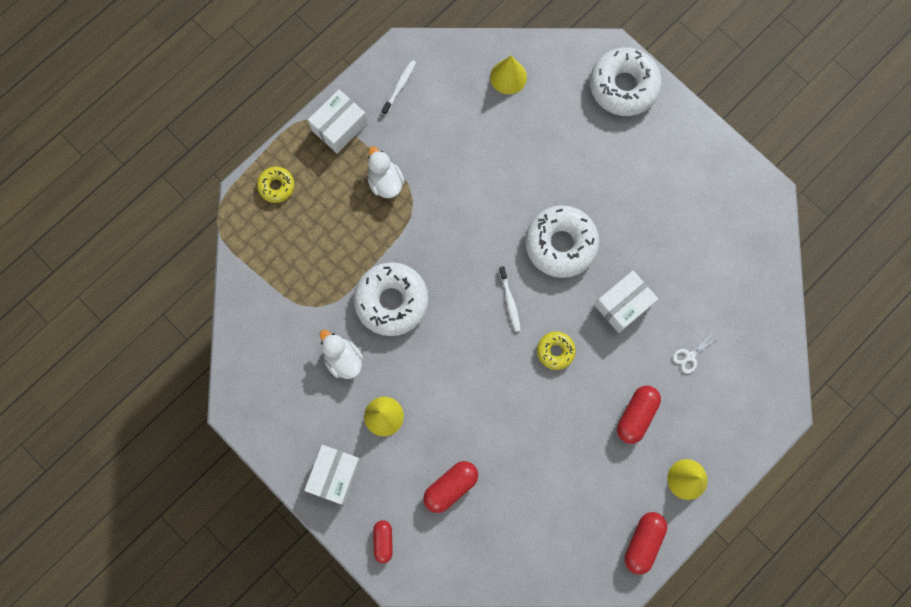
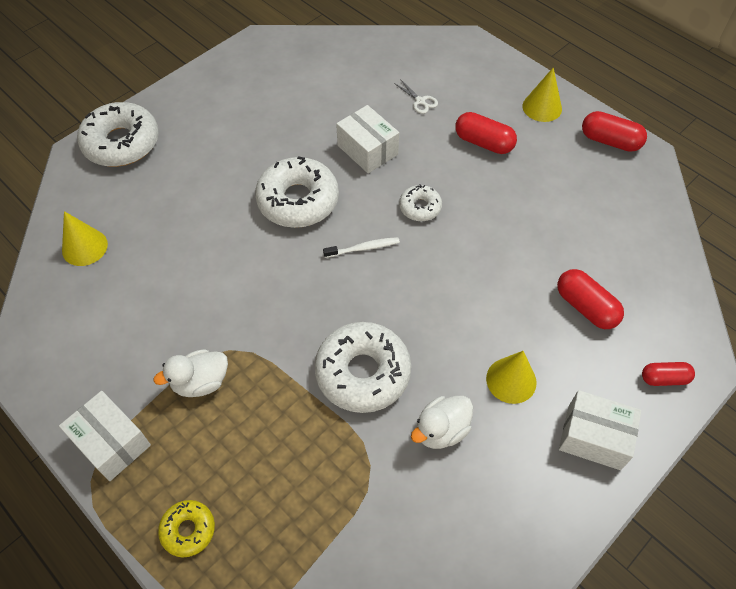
camera: 90 degrees left, 20 degrees down
(399, 86) = (69, 366): white toothbrush -> none
(555, 351) = (420, 207): yellow donut -> white donut

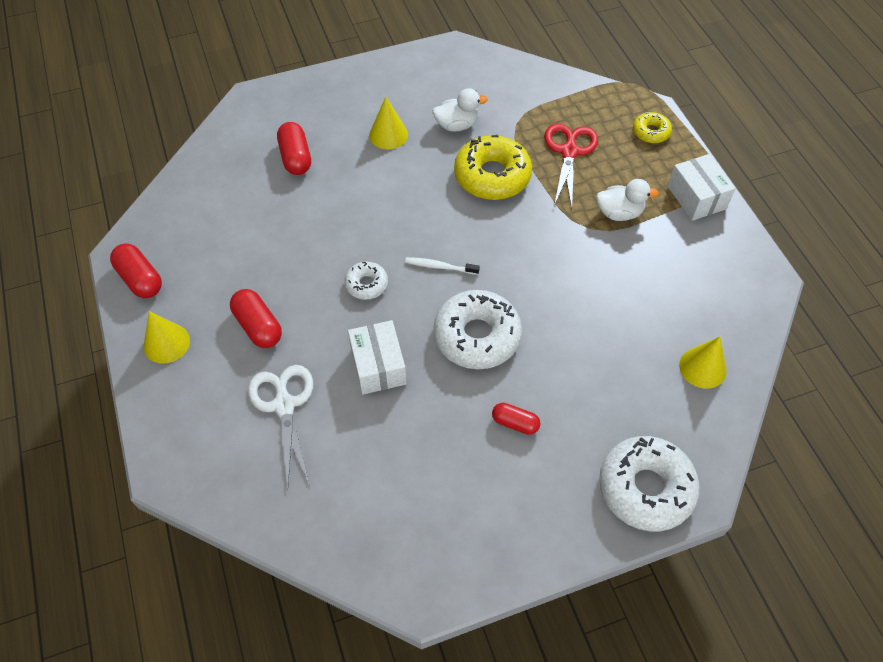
camera: 155 degrees left, 0 degrees up
(286, 448) = (569, 152): none -> red scissors
(363, 373) = (492, 176): white donut -> yellow donut
(420, 101) = (284, 405): white scissors -> white scissors, size x2.06
(594, 437) = (360, 88): white box -> none
(664, 378) = (284, 100): red capsule -> red capsule (515, 423)

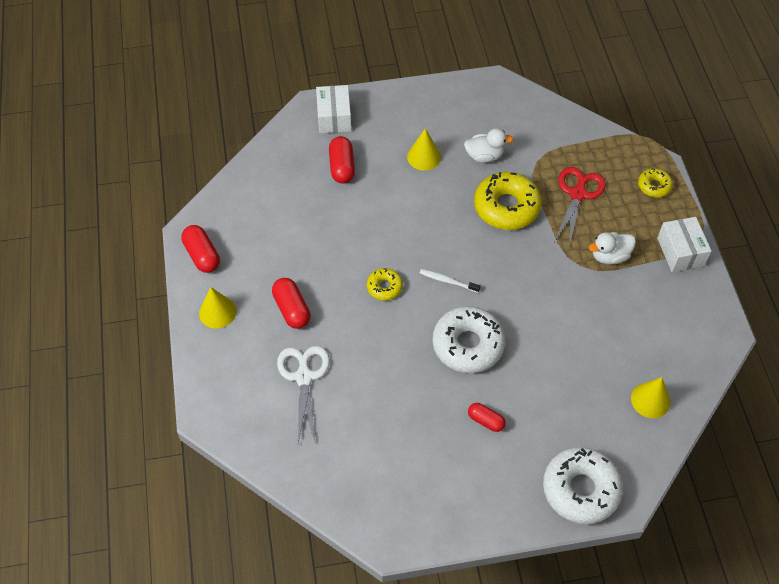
camera: 10 degrees right, 0 degrees up
(366, 284) = (384, 287): white donut -> yellow donut
(378, 366) = (383, 357): white box -> white box (334, 117)
(619, 213) = (609, 256): white duck -> white duck turned 150 degrees clockwise

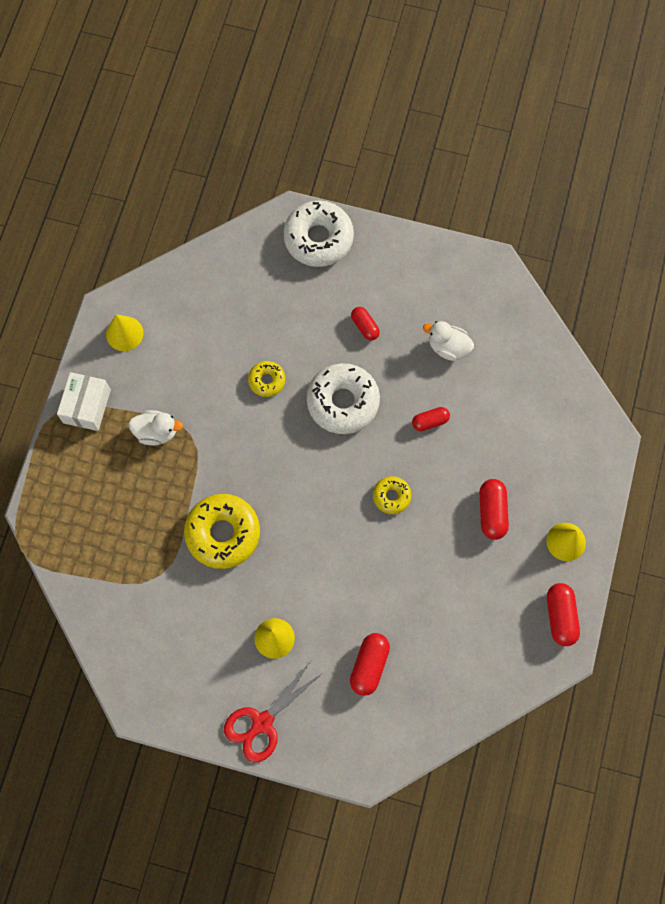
camera: 155 degrees left, 15 degrees up
(304, 377) = (507, 436): white scissors -> none
(334, 117) = (347, 742): white box -> none
(381, 361) = (430, 421): none -> red capsule
(447, 281) = (327, 475): white toothbrush -> none
(484, 156) = (209, 608): white duck -> white duck (448, 347)
(578, 194) = (142, 515): red scissors -> red scissors (262, 722)
(650, 400) = (213, 283): yellow cone -> yellow cone (124, 333)
(654, 186) = (59, 490): yellow donut -> yellow donut (267, 380)

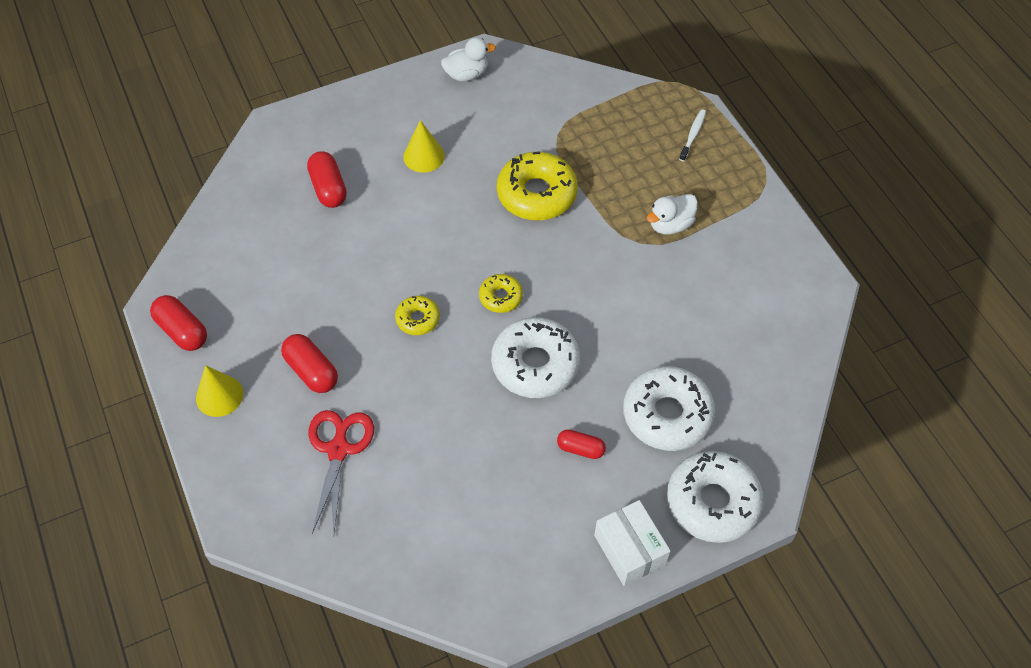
camera: 140 degrees right, 15 degrees down
(62, 493) = (693, 135): none -> white toothbrush
(87, 406) = (748, 203): white box -> white box (629, 550)
(124, 333) = (786, 278): yellow cone -> none
(262, 722) = (382, 103): red scissors -> red scissors (338, 450)
(267, 380) = (622, 331): yellow donut -> yellow donut (501, 297)
(293, 306) = (667, 414): none -> white donut
(430, 421) = (437, 407): red capsule -> none
(448, 347) = (479, 492): white duck -> white duck (466, 74)

